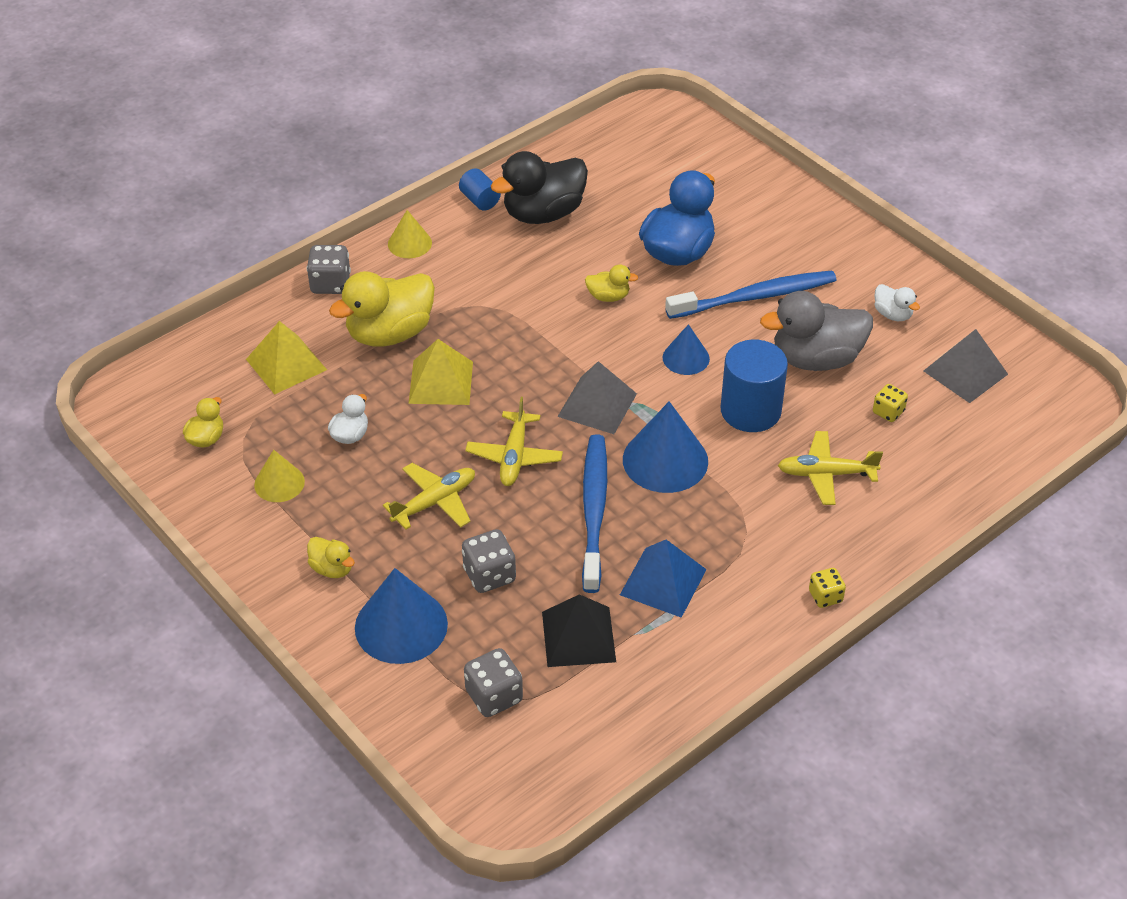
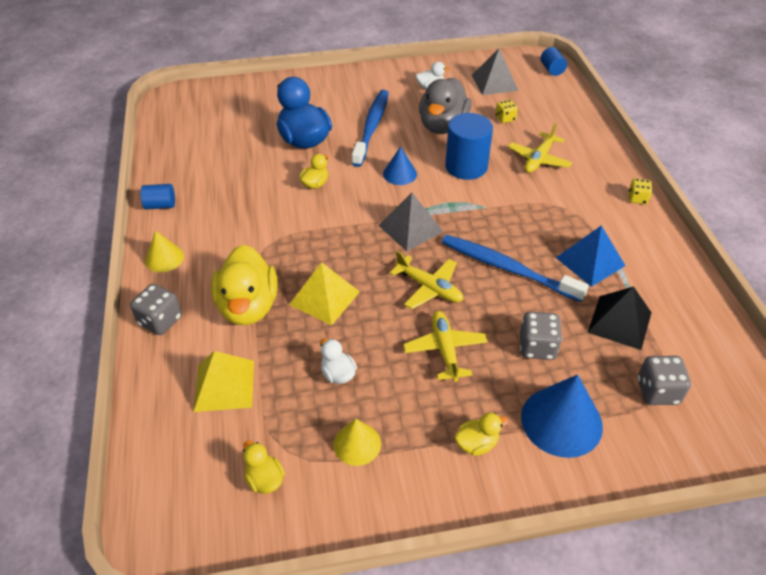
camera: 60 degrees left, 0 degrees up
(543, 213) = (207, 181): black duck -> none
(665, 460) = (483, 218): blue cone -> none
(1059, 421) = (552, 70): none -> blue cylinder

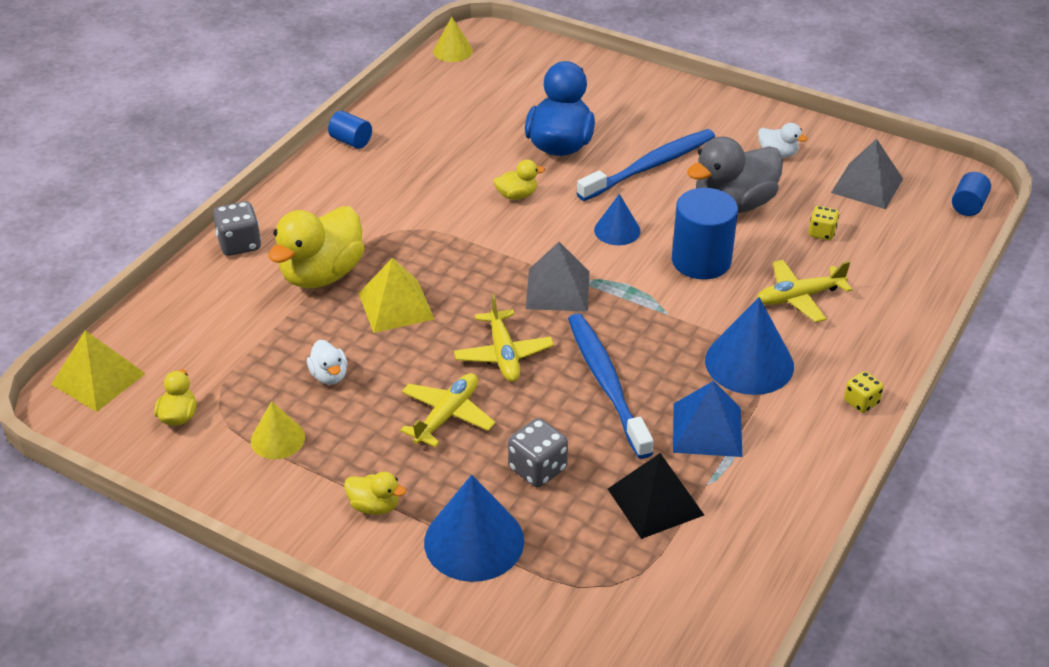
camera: 40 degrees right, 5 degrees down
(164, 258) = (301, 192): yellow cone -> yellow cone (453, 51)
(224, 385) = (230, 327): yellow pyramid -> yellow pyramid (98, 379)
(338, 374) = (329, 376): white duck -> white duck turned 150 degrees clockwise
(562, 210) = (749, 363): none -> blue cone
(657, 391) = (604, 582): grey dice -> none

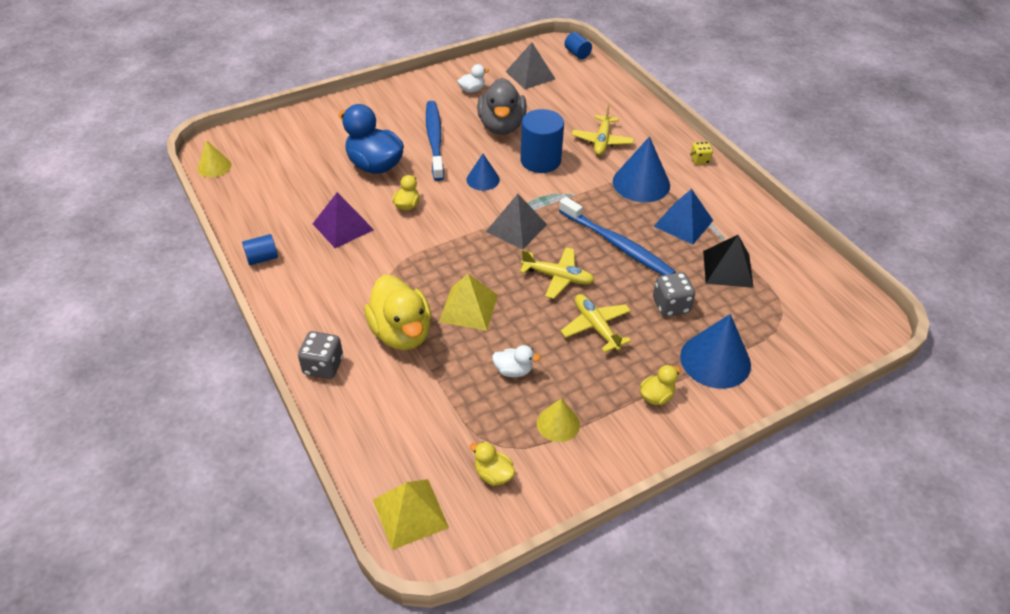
camera: 60 degrees left, 5 degrees up
(442, 168) = (343, 226): none -> purple pyramid
(606, 383) = (617, 244): blue toothbrush -> blue toothbrush turned 150 degrees counterclockwise
(821, 233) = (555, 108): yellow dice -> none

